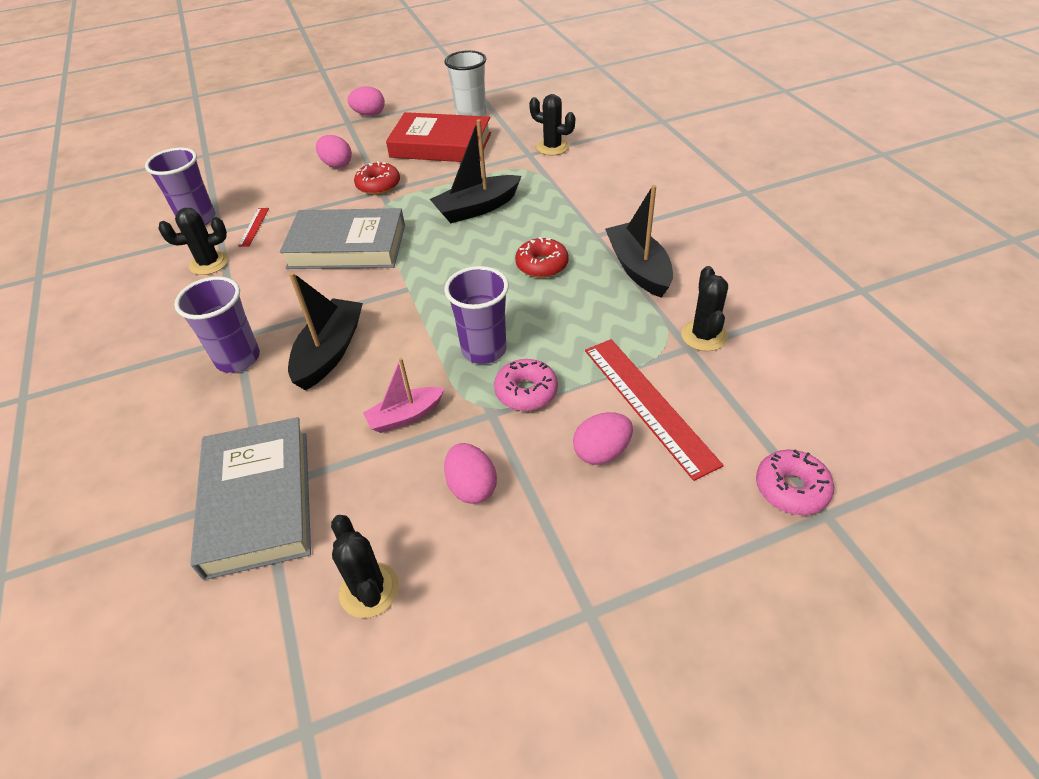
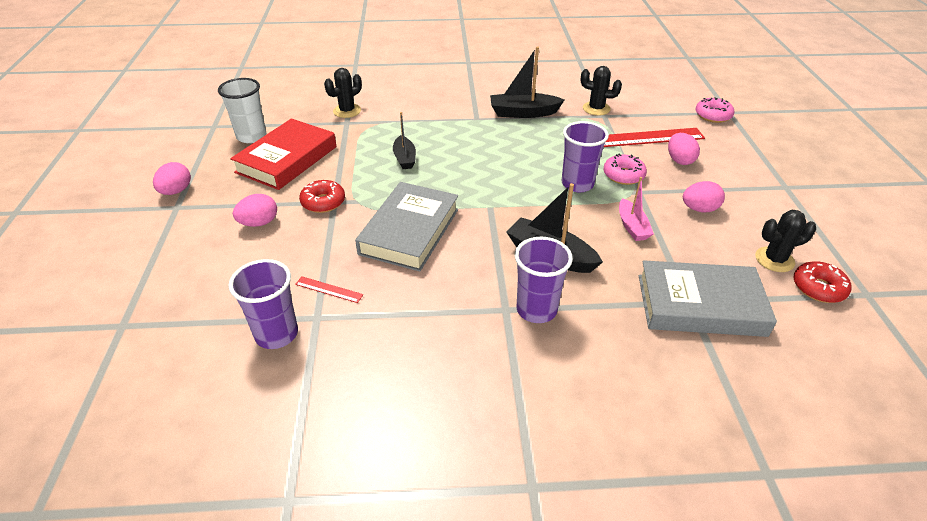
camera: 75 degrees left, 5 degrees down
(209, 263) = (373, 326): black cactus -> none
(477, 208) = (404, 158): black boat -> black boat, size x0.64
(542, 265) = (497, 145): red donut -> red donut (818, 288)

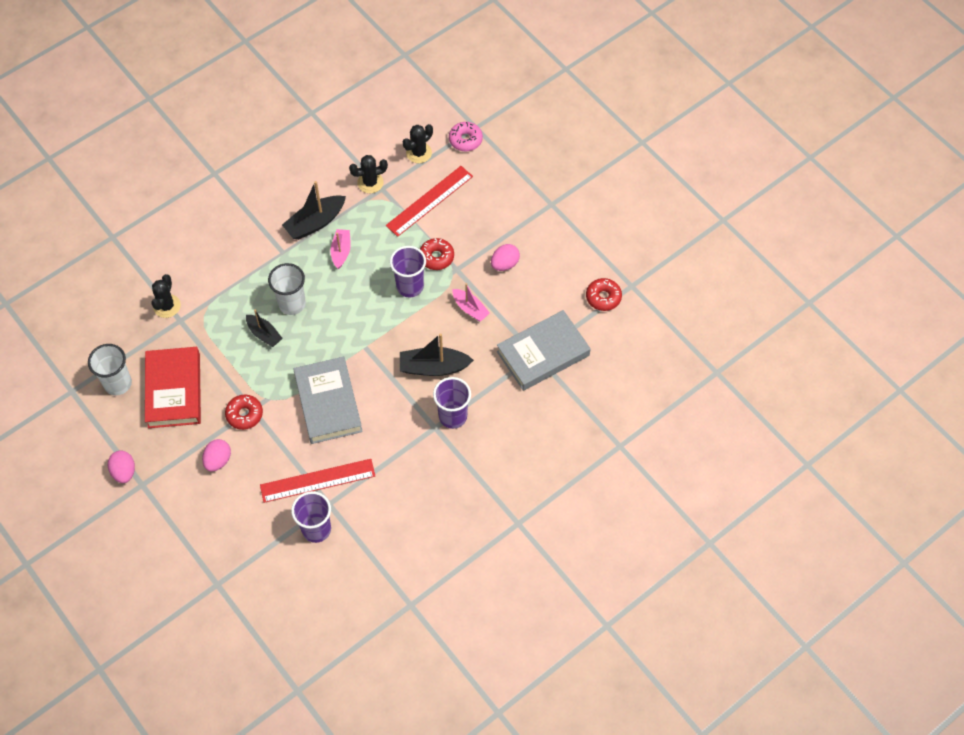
camera: 35 degrees left, 20 degrees up
(329, 289) = (317, 481): red ruler -> red ruler, size x2.19
(450, 150) = (292, 304): none -> white cup
(530, 137) = (341, 251): none -> pink boat
(623, 175) = (436, 257): pink donut -> red donut
(679, 160) = (467, 215): pink egg -> none
(774, 259) = (570, 287): black cactus -> black cactus (419, 153)

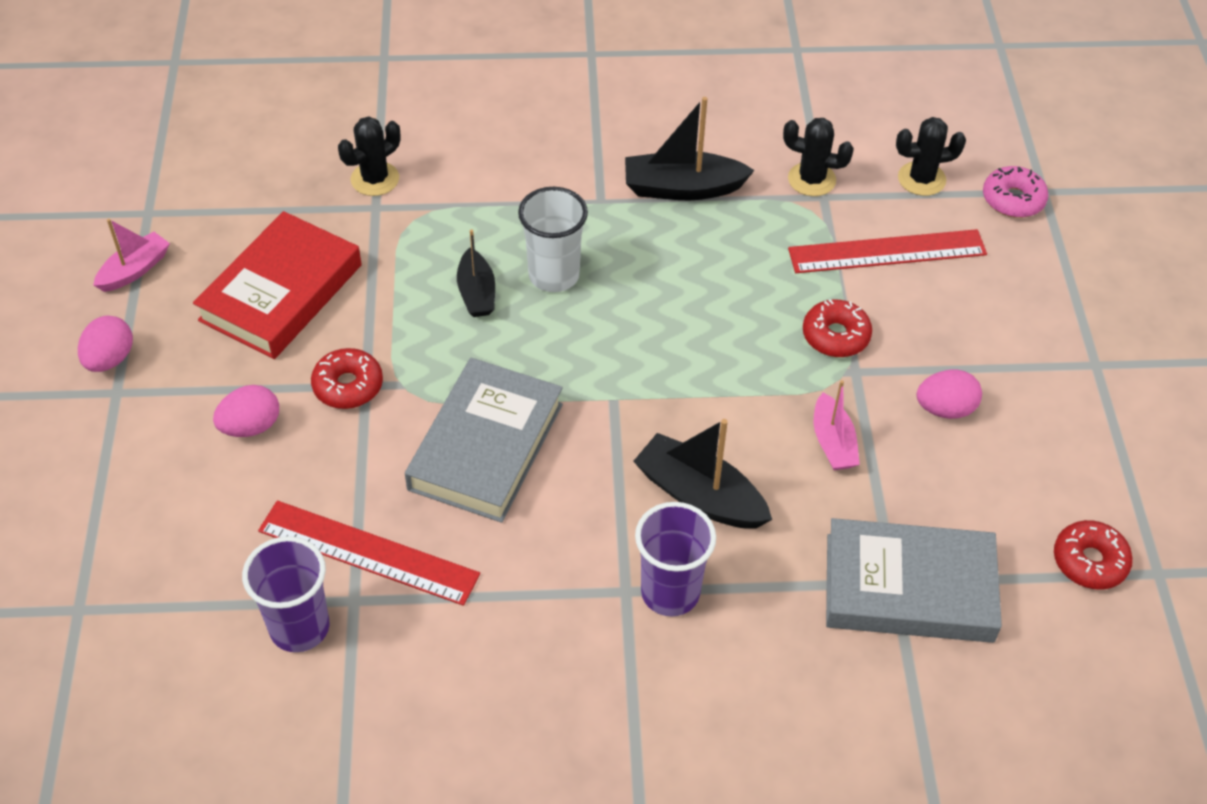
camera: 35 degrees right, 10 degrees down
(118, 383) = (216, 238): white cup -> none
(341, 251) = (689, 246): pink boat -> pink boat (135, 270)
(410, 286) = (758, 353): purple cup -> none

